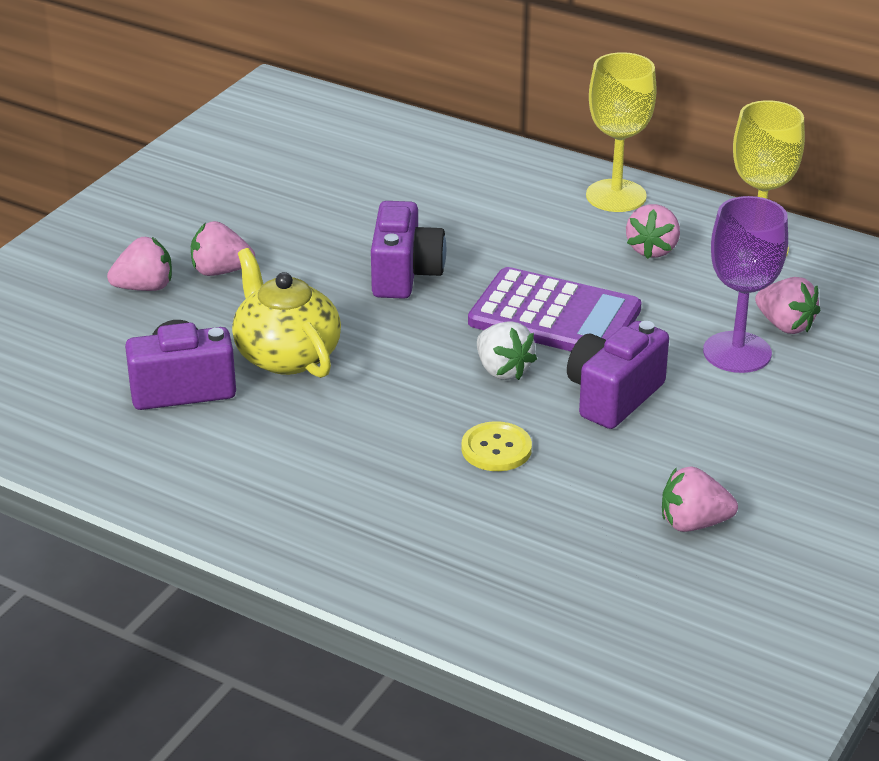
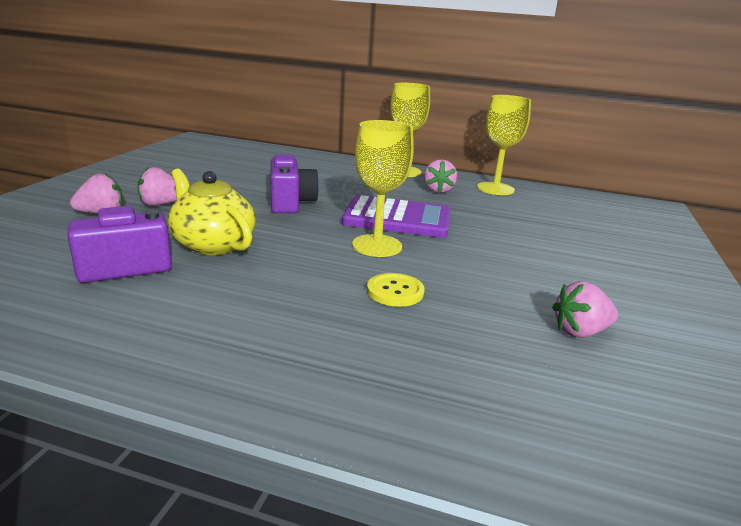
camera: 15 degrees left, 10 degrees down
(502, 370) = (377, 246): white strawberry -> yellow goblet
(613, 396) = (462, 256): purple camera -> none
(737, 352) = (523, 231): purple goblet -> none
(785, 325) = (540, 218): pink strawberry -> none

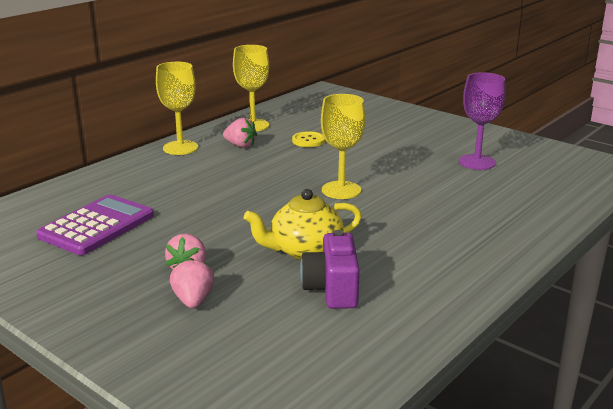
camera: 65 degrees left, 0 degrees up
(291, 203) = (229, 208): purple camera -> none
(395, 291) = (414, 198): yellow button -> yellow button (308, 140)
(397, 218) = (293, 173): purple calculator -> purple calculator (97, 226)
(580, 331) = (477, 162): pink strawberry -> purple goblet

